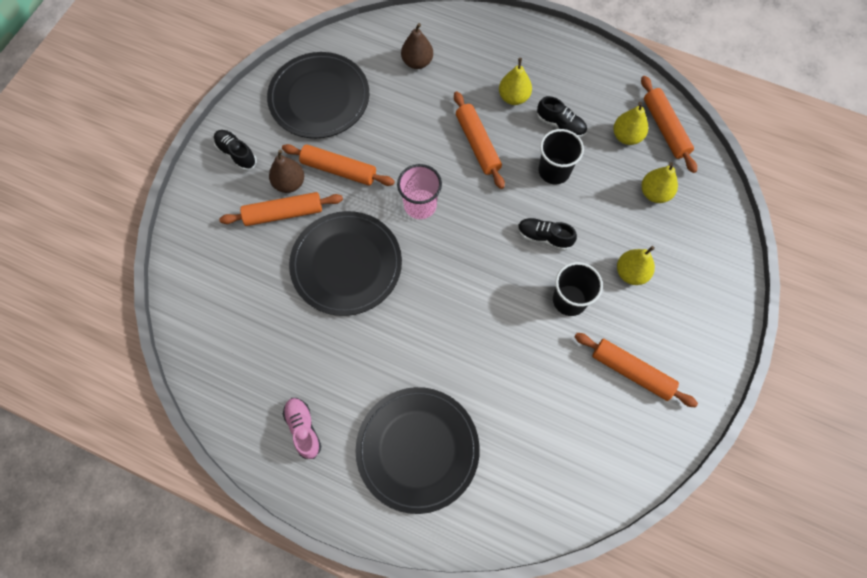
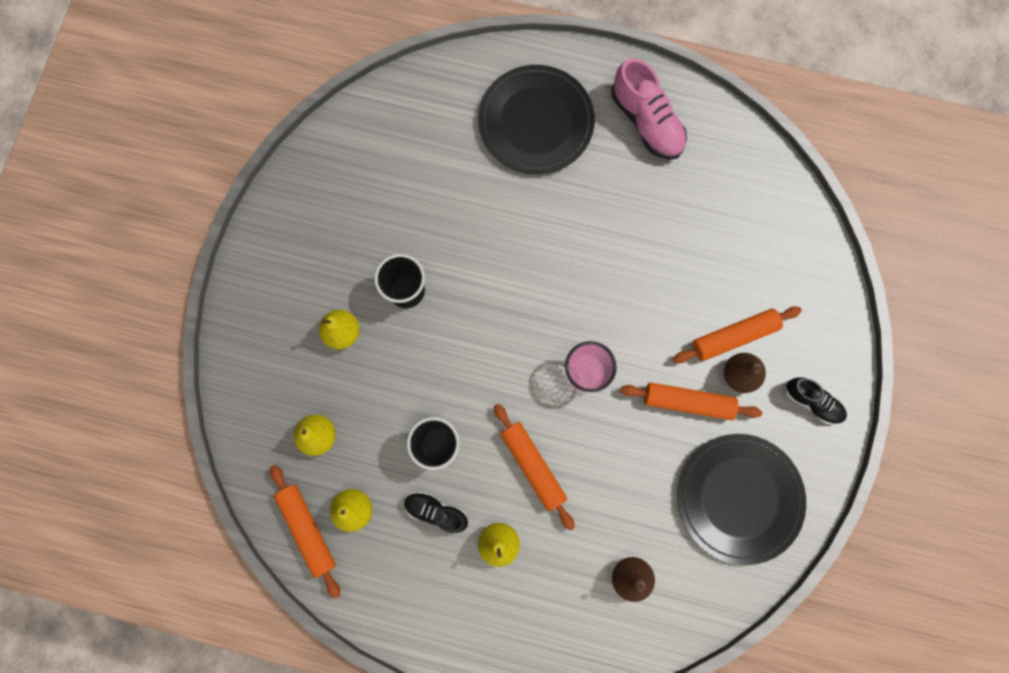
camera: 170 degrees right, 10 degrees up
(303, 429) = (646, 122): pink shoe -> pink shoe, size x1.67
(346, 265) = (648, 289): black plate -> none
(544, 237) = (440, 358): black shoe -> none
(631, 371) = (338, 227): orange rolling pin -> none

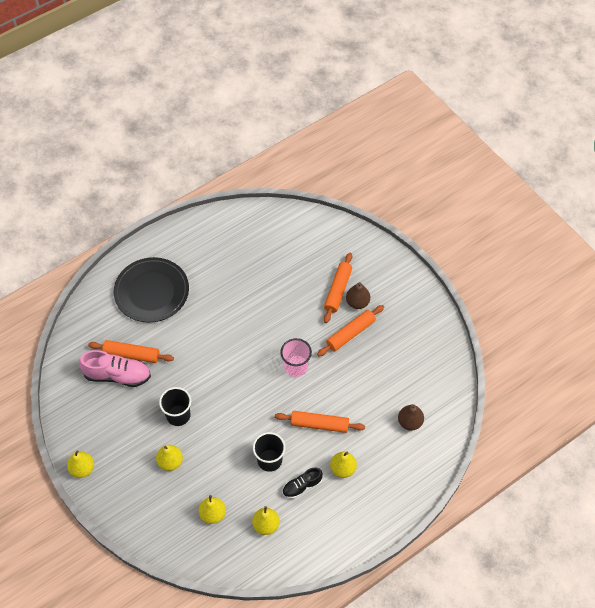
camera: 50 degrees left, 20 degrees down
(256, 243) = (82, 469): none -> yellow pear
(307, 529) = (256, 556): orange rolling pin -> orange rolling pin (131, 355)
(646, 122) = (200, 245): pink shoe -> pink shoe (117, 375)
(738, 498) = (414, 347): black plate -> none
(812, 402) = (397, 283): black shoe -> none

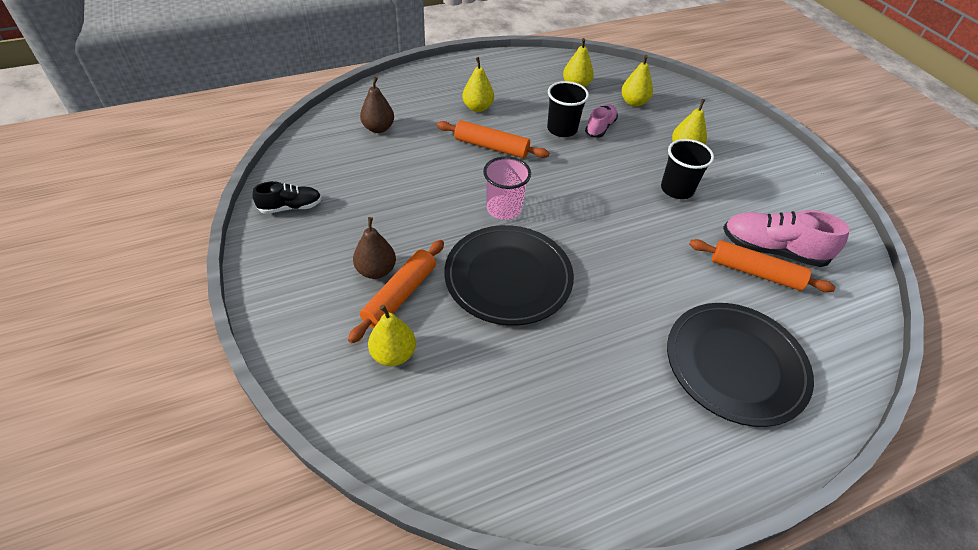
camera: 170 degrees left, 10 degrees down
(82, 469) = (796, 163): yellow pear -> yellow pear (393, 354)
(239, 471) = (600, 127): none -> pink shoe
(281, 316) = (508, 277): none -> black plate
(302, 486) = (529, 104): black shoe -> black shoe (291, 207)
(350, 333) = (407, 231): orange rolling pin -> none

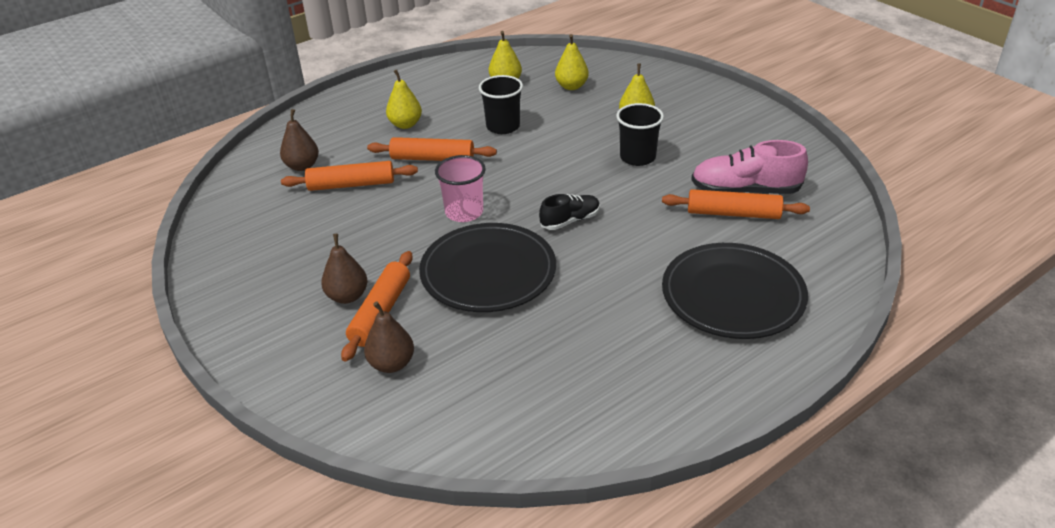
camera: 10 degrees left, 10 degrees down
(291, 207) = (232, 260): black shoe -> black shoe (570, 221)
(393, 354) = (391, 364): yellow pear -> brown pear
(414, 156) = (351, 185): none -> orange rolling pin
(600, 127) = (543, 117): pink shoe -> none

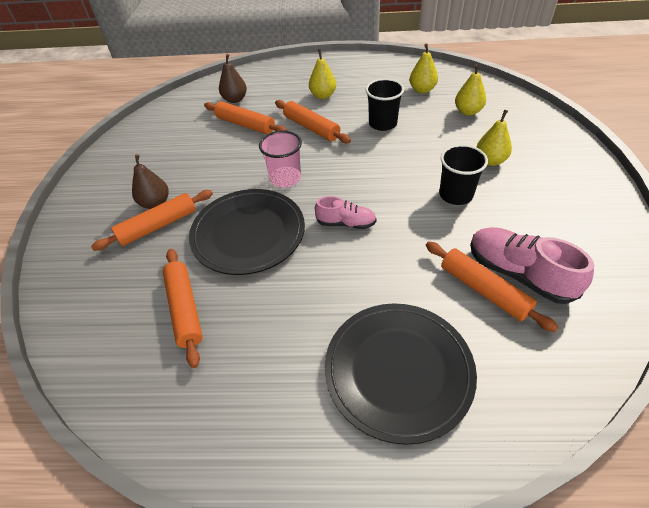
camera: 40 degrees right, 10 degrees up
(391, 364) = (120, 268): brown pear -> none
(506, 355) = (185, 309): none -> orange rolling pin
(570, 221) = (346, 223): black shoe -> pink shoe

